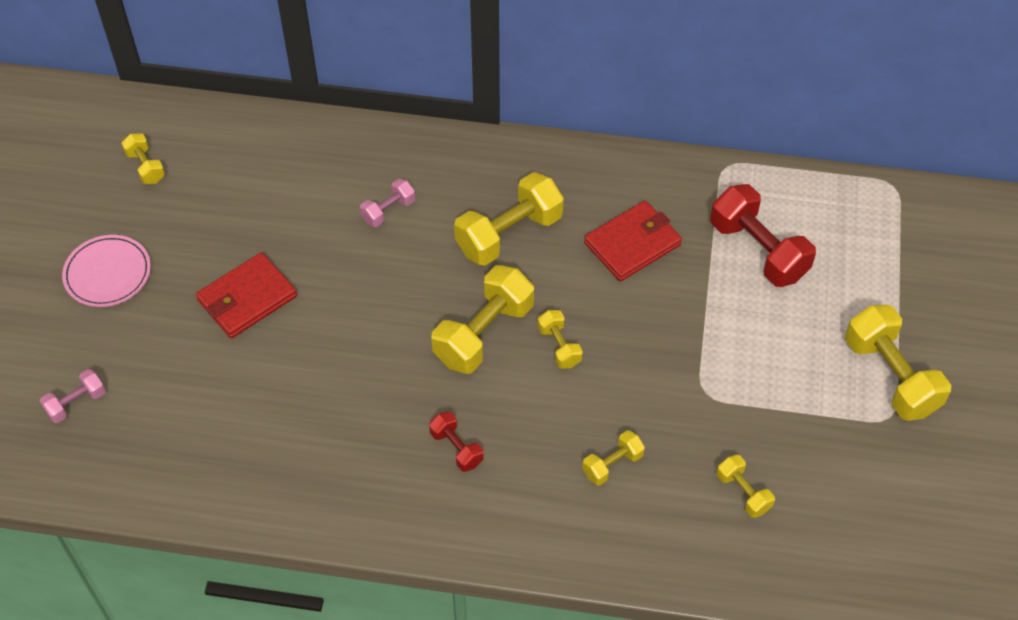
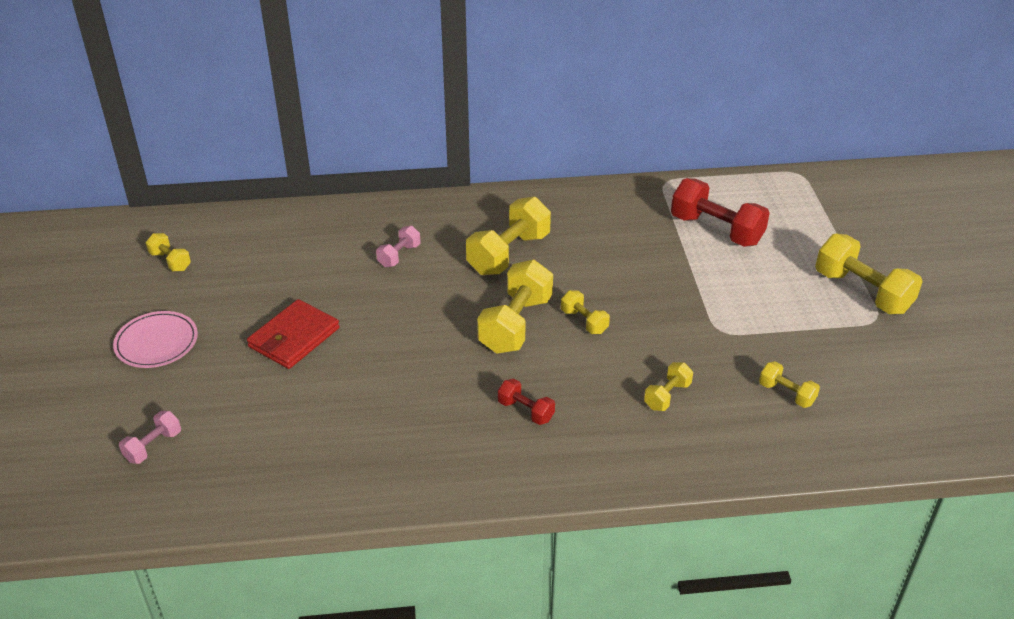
camera: 15 degrees left, 15 degrees down
(632, 244) = (613, 243): red wallet -> none

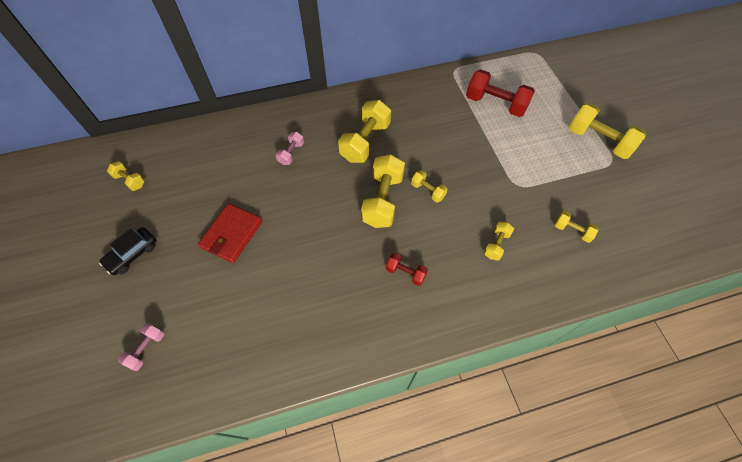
camera: 10 degrees left, 20 degrees up
(156, 342) = (132, 254): pink plate -> black car

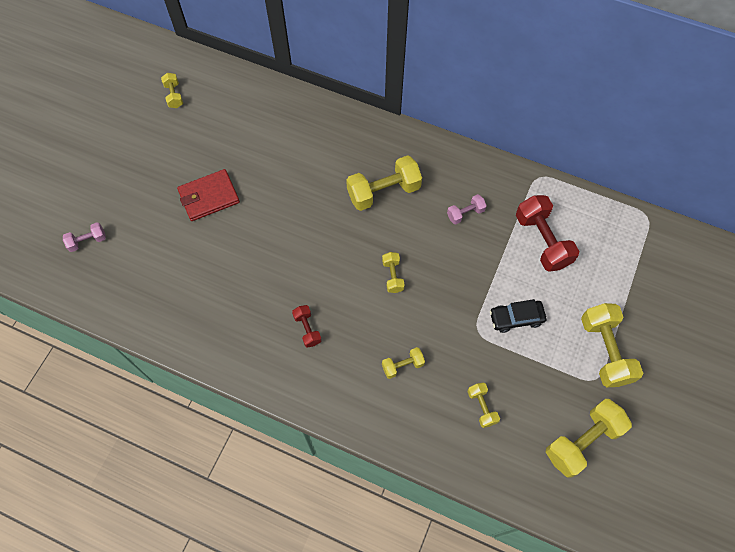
camera: 40 degrees right, 5 degrees up
(132, 254) = (131, 161): black car -> black car (516, 318)
(291, 153) = (312, 158): pink dumbbell -> pink dumbbell (465, 213)
(383, 200) = (347, 256): yellow dumbbell -> yellow dumbbell (582, 441)

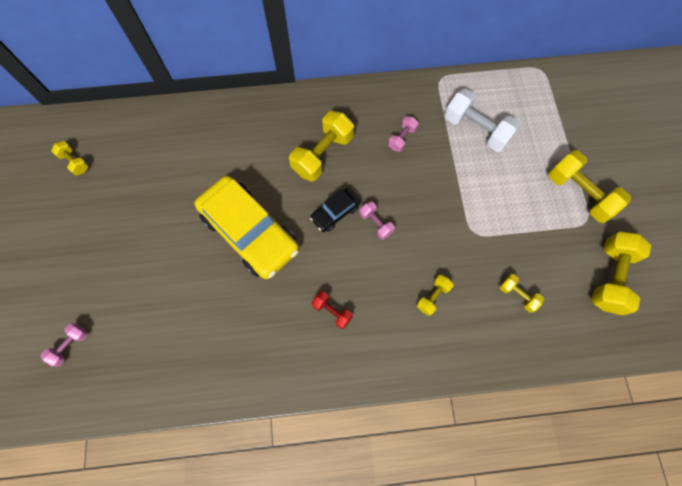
camera: 30 degrees left, 5 degrees up
(209, 197) = (167, 240): red wallet -> none
(280, 226) = (250, 232): none -> yellow car
(392, 276) = (376, 223): yellow dumbbell -> pink dumbbell
(516, 318) = (497, 204): black car -> black car (335, 212)
(542, 241) = (476, 130): red dumbbell -> white dumbbell

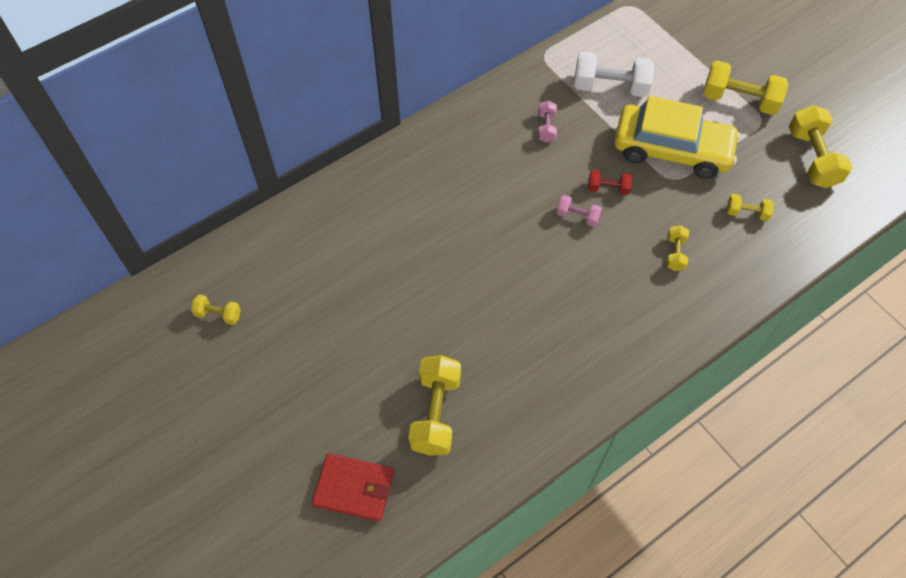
camera: 30 degrees left, 10 degrees down
(70, 345) = (354, 488): pink dumbbell -> red wallet
(250, 232) = (460, 286): yellow car -> yellow car (672, 149)
(322, 154) = (479, 179): yellow dumbbell -> yellow dumbbell (435, 413)
(332, 311) = (593, 315): red dumbbell -> red dumbbell (608, 188)
(335, 212) = (531, 226): black car -> none

